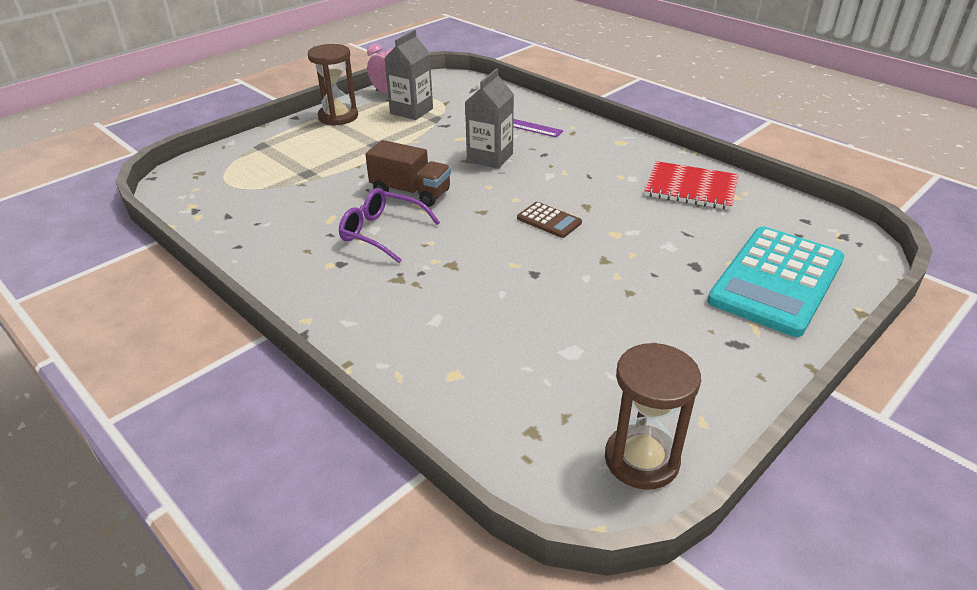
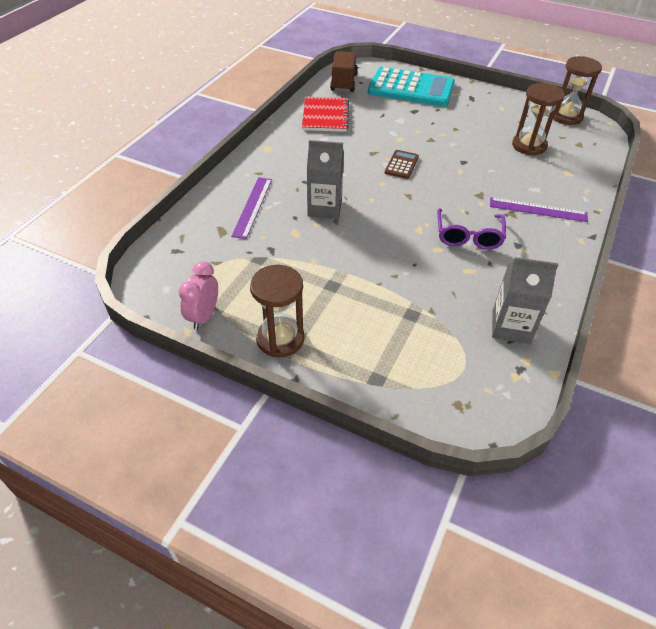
camera: 110 degrees left, 10 degrees up
(390, 304) = (538, 210): none -> purple ruler
(410, 192) = (405, 237): brown truck -> brown truck (344, 83)
(411, 111) = (246, 282): grey carton -> grey carton (511, 327)
(551, 358) = (529, 146): none -> brown hourglass

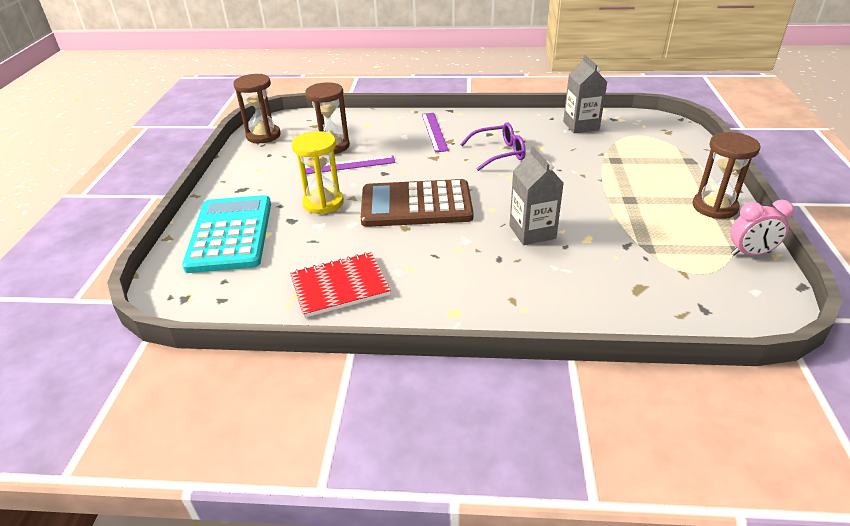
camera: 110 degrees left, 10 degrees down
(252, 207) = (578, 281): purple ruler -> purple ruler (349, 165)
(344, 83) = (230, 297): brown truck -> none
(401, 165) = (416, 205): brown calculator -> brown calculator, size x2.29
(430, 126) = (323, 203): none -> yellow hourglass

